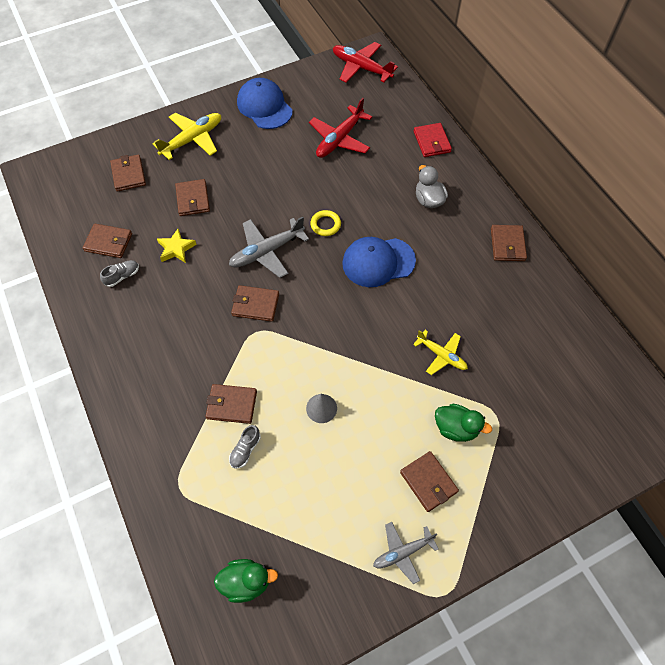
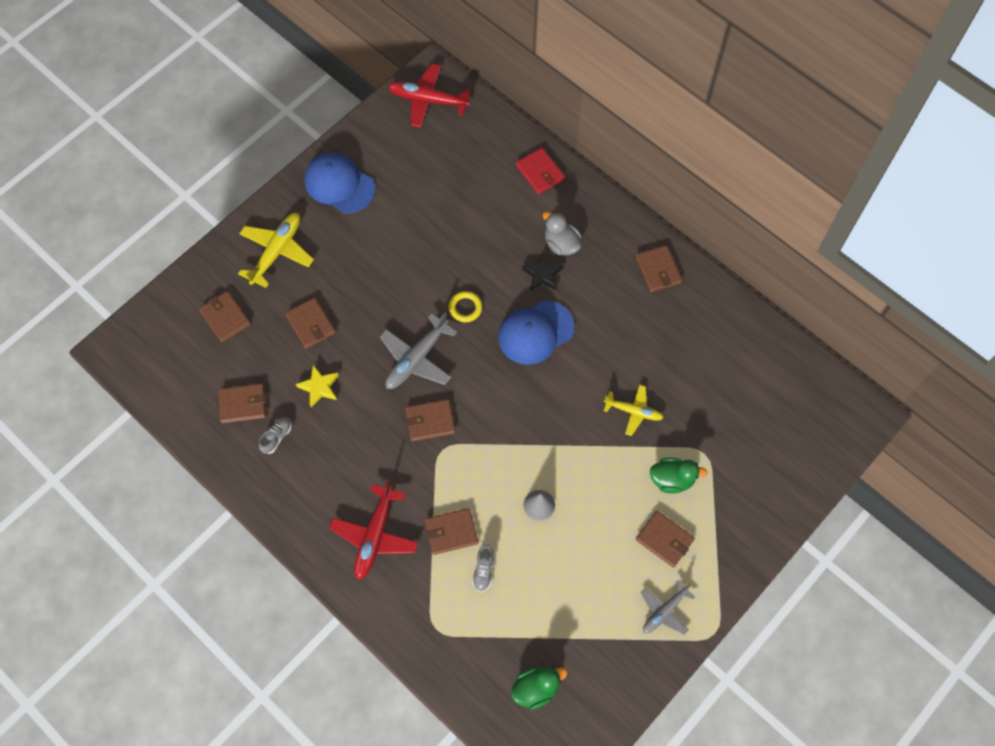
camera: 20 degrees left, 5 degrees up
(340, 139) = (440, 200): red plane -> red plane (375, 535)
(403, 218) = (542, 274): none -> black star

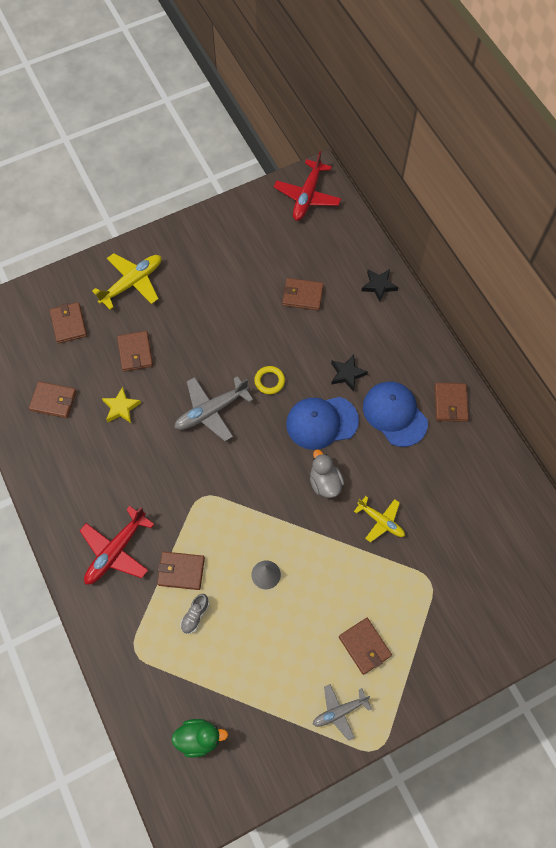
camera: 20 degrees right, 0 degrees up
(276, 437) = (69, 438): grey shoe -> none
(339, 184) = (205, 243): blue cap -> blue cap (394, 414)
(428, 100) = (307, 196): red plane -> red plane turned 105 degrees counterclockwise
(430, 421) = (201, 468): brown wallet -> brown wallet (302, 295)
(540, 172) = (379, 285): red wallet -> black star
(561, 244) = (373, 353): grey duck -> grey duck (325, 482)
(672, 479) = (392, 594): green duck -> none

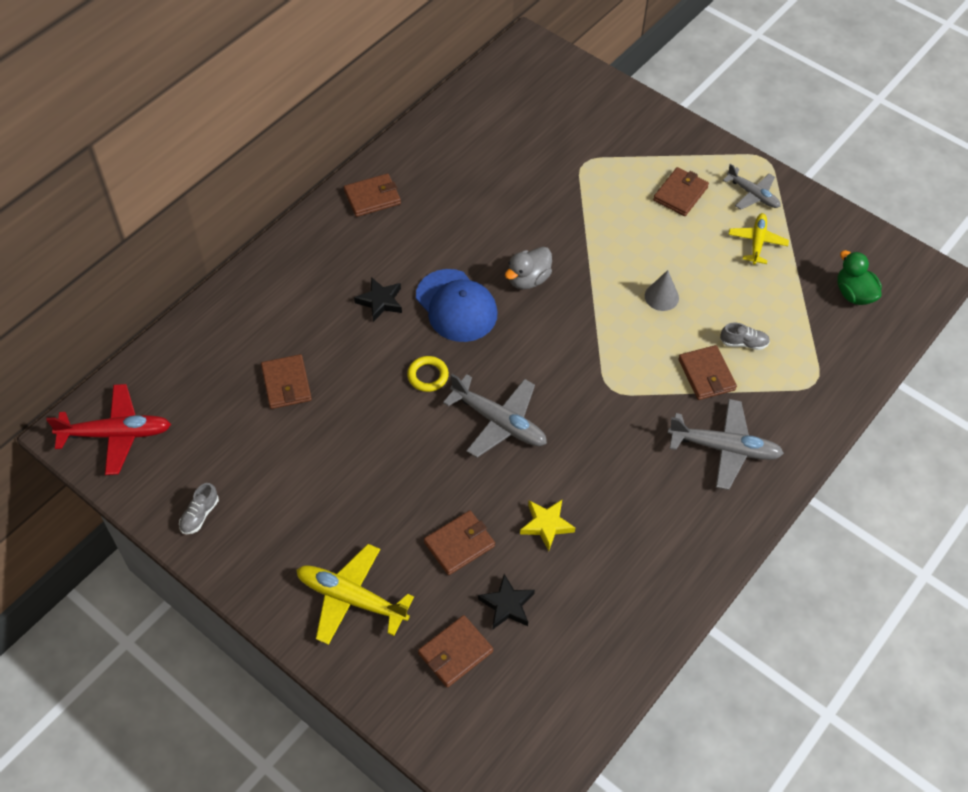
camera: 115 degrees left, 10 degrees down
(53, 401) = (579, 613): brown wallet -> none
(116, 550) = (724, 448): red plane -> grey plane
(228, 224) = (200, 515): none -> grey shoe
(379, 285) = (238, 308): black star -> black star (507, 605)
(380, 521) = (544, 218): yellow plane -> yellow plane (757, 242)
(394, 414) = (411, 242): blue cap -> none

